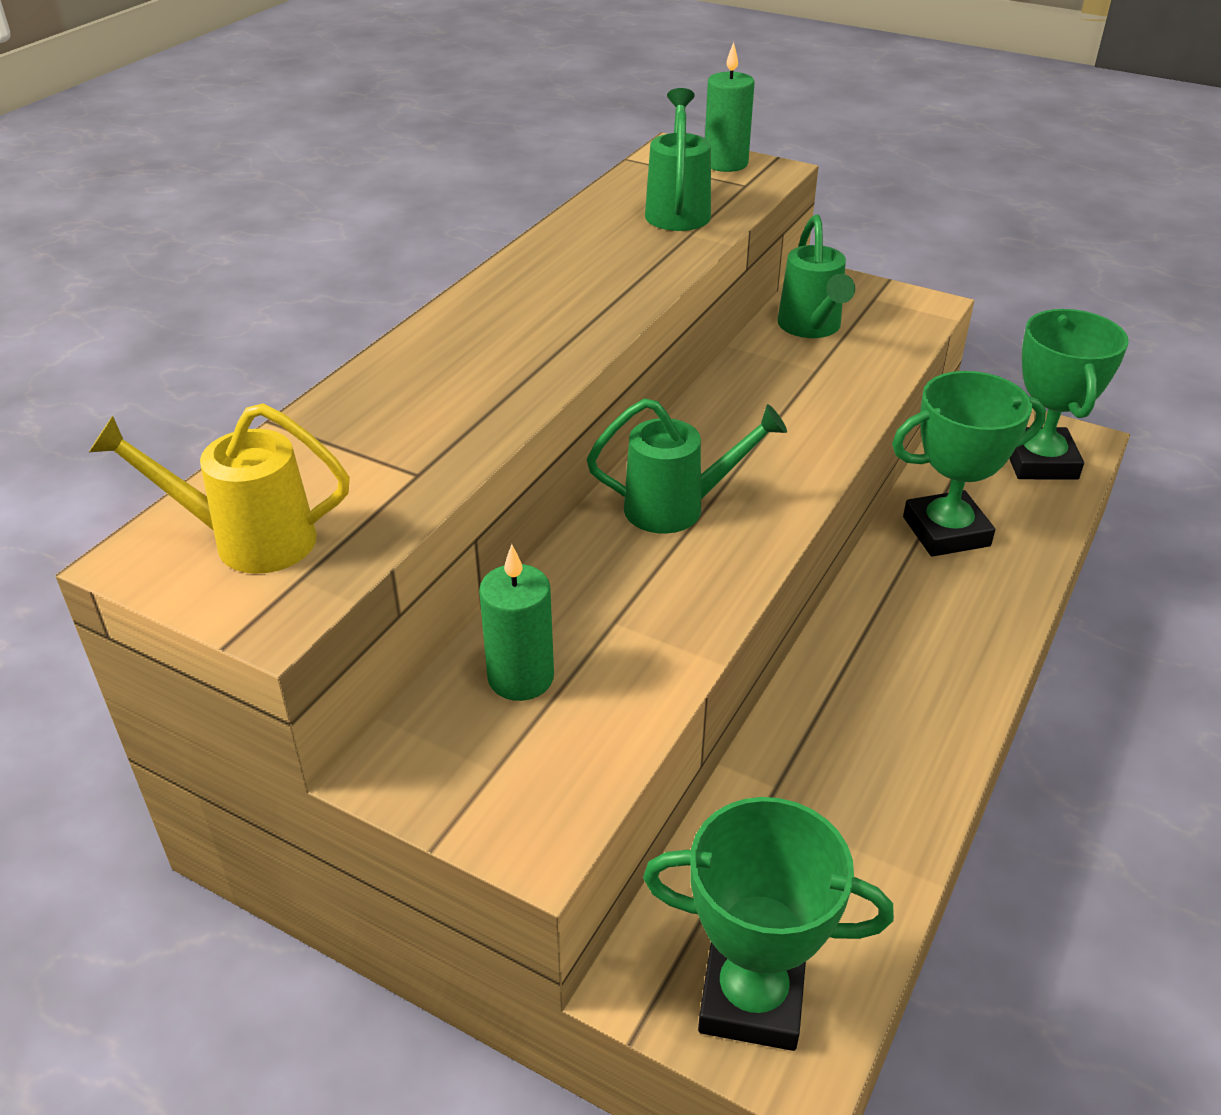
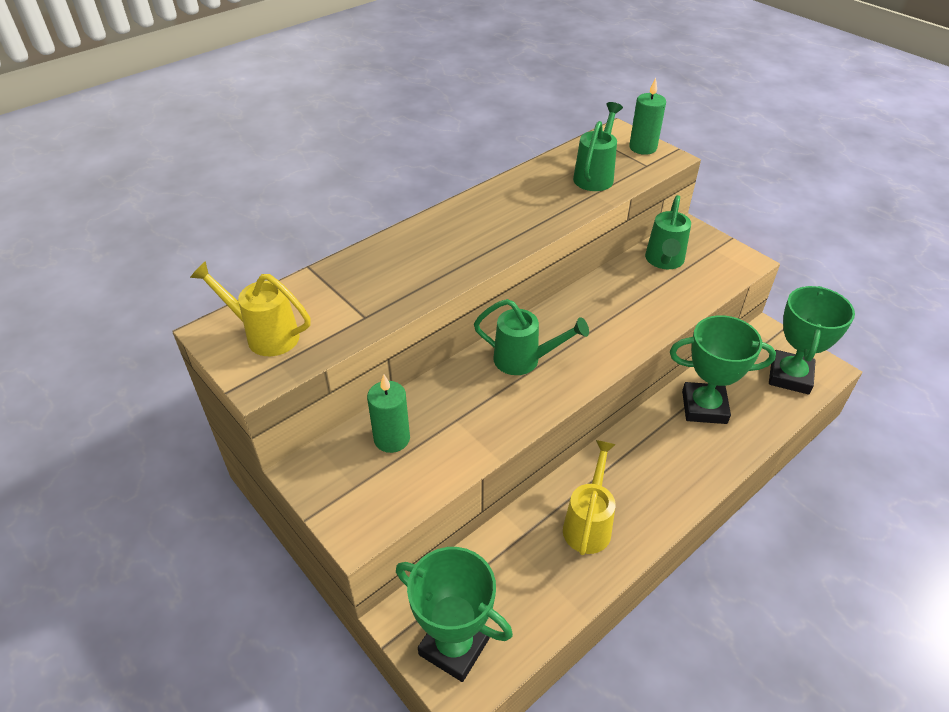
camera: 20 degrees right, 5 degrees up
(866, 742) = (588, 523): none -> yellow watering can

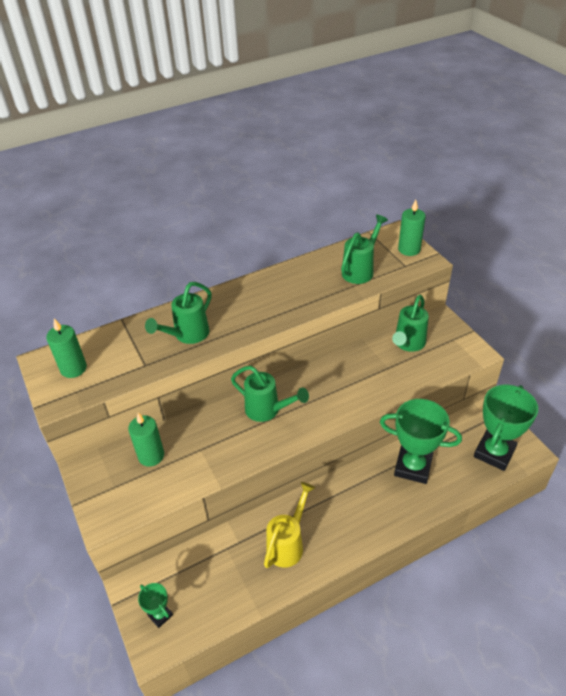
camera: 15 degrees right, 0 degrees up
(264, 335) = (73, 368): yellow watering can -> green candle
(407, 275) = (187, 335): none -> green watering can
(454, 646) = (160, 615): green trophy -> green trophy, size x0.48

